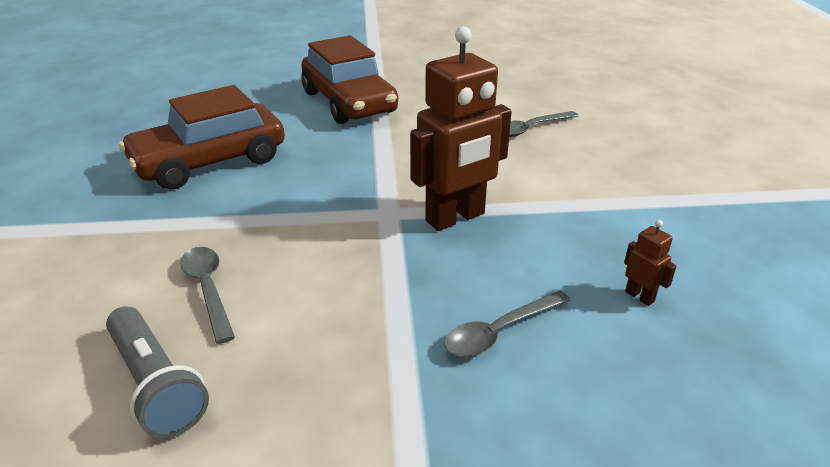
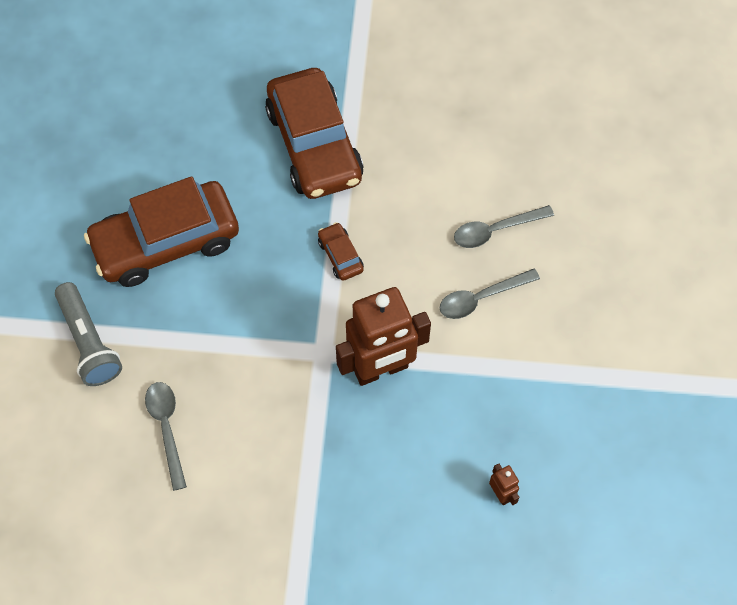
camera: 10 degrees right, 30 degrees up
(156, 384) = (133, 521): grey flashlight -> grey flashlight (89, 342)
(389, 154) = (340, 255): none -> brown car
(499, 332) = (380, 512): grey spoon -> grey spoon (481, 298)

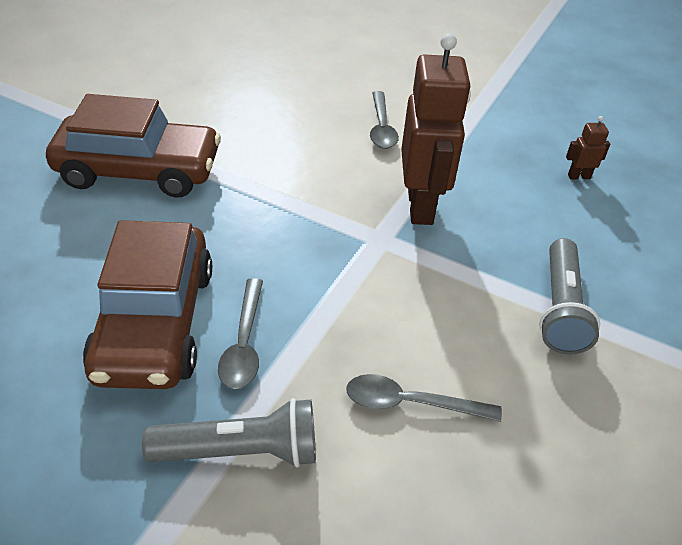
camera: 70 degrees left, 20 degrees down
(307, 510) = (560, 308): none -> grey flashlight
(340, 255) = (279, 193): brown car -> none
(495, 230) = (321, 100): grey spoon -> grey spoon (244, 343)

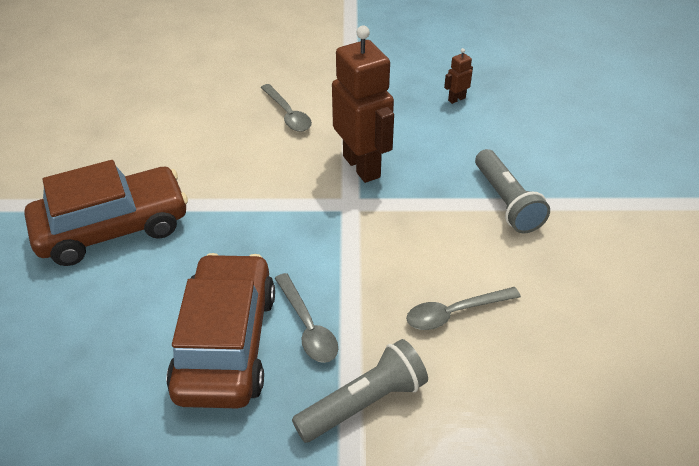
camera: 25 degrees left, 0 degrees up
(155, 322) = (226, 343): brown car -> brown car turned 150 degrees counterclockwise

